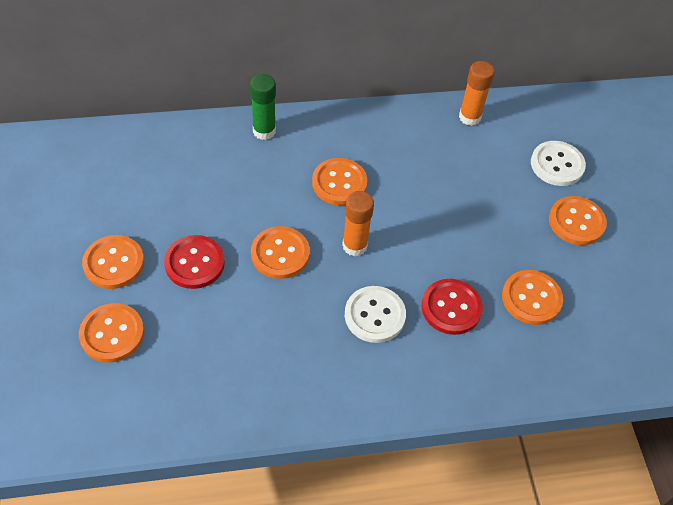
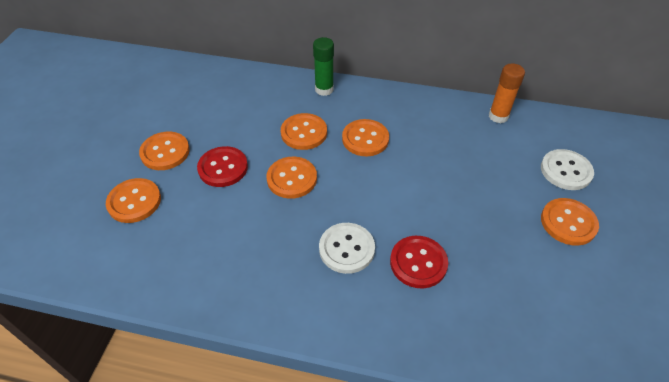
camera: 25 degrees right, 5 degrees down
(354, 246) = (355, 189): orange glue stick -> none
(531, 298) = (498, 277): orange button -> orange button (304, 133)

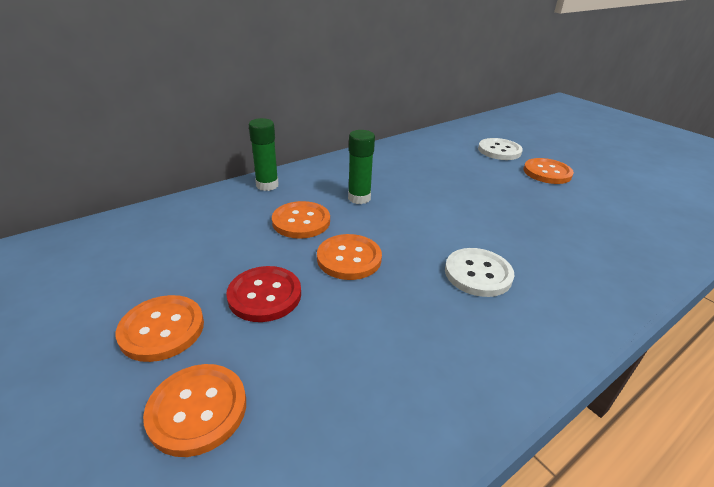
camera: 50 degrees left, 15 degrees down
(365, 139) = (359, 198): orange button -> green glue stick
(418, 263) = (530, 246): red button -> none
(498, 116) = (418, 143): orange glue stick -> none

